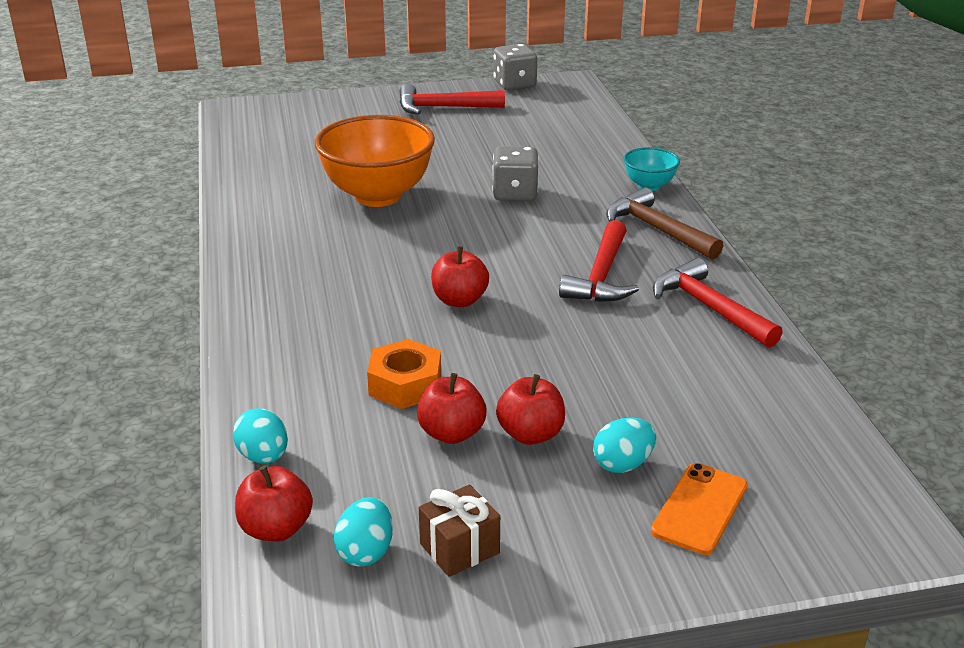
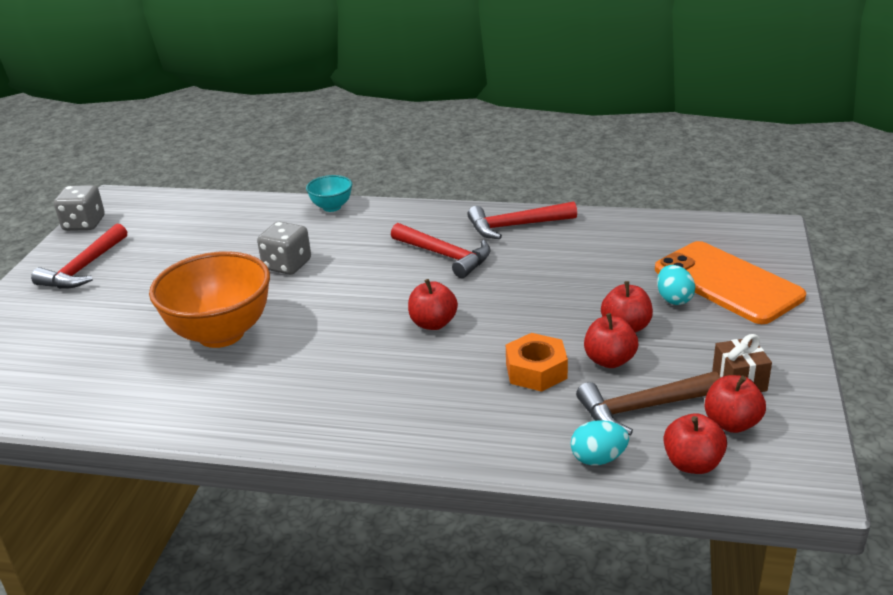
camera: 65 degrees left, 0 degrees up
(365, 552) = (731, 423): turquoise egg -> red apple
(657, 230) = (399, 219): brown hammer -> brown hammer (642, 408)
(699, 508) = (727, 283): orange phone -> orange phone, size x1.81

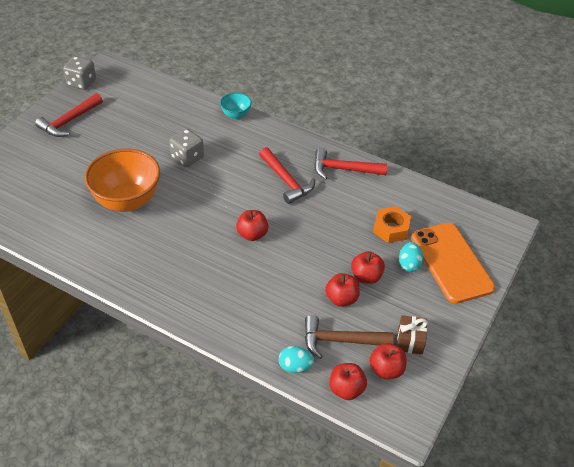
camera: 15 degrees right, 15 degrees up
(536, 370) = (294, 291): orange nut -> orange nut (391, 229)

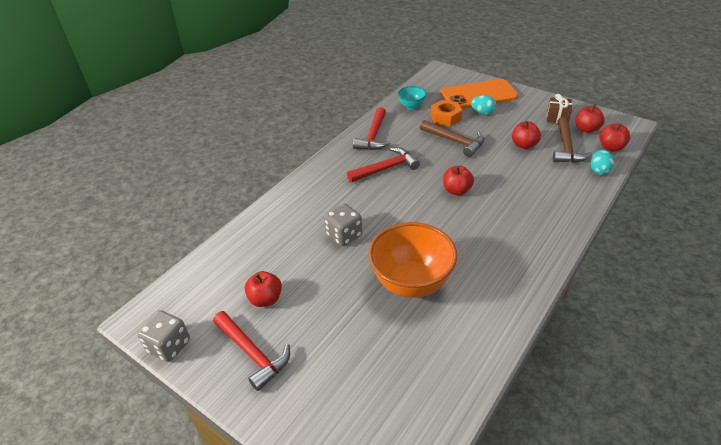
camera: 80 degrees left, 5 degrees down
(236, 115) = (281, 199): turquoise bowl -> turquoise bowl (411, 106)
(341, 236) = (455, 141): none -> brown hammer
(366, 276) = (498, 132): red apple -> red apple (266, 299)

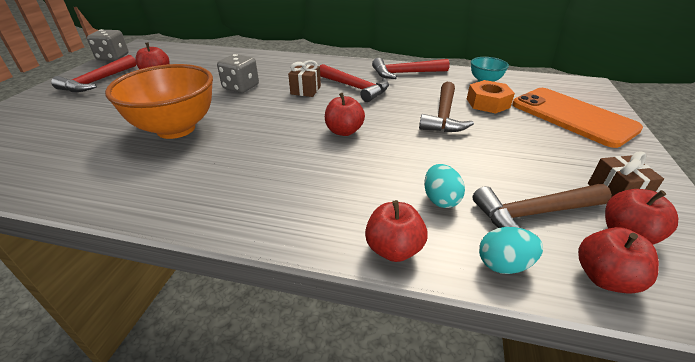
camera: 65 degrees right, 5 degrees down
(375, 196) = (305, 90): none -> brown gift
(482, 112) = (533, 125): turquoise egg -> turquoise egg (440, 199)
(524, 145) = (493, 168): red apple -> red apple (393, 249)

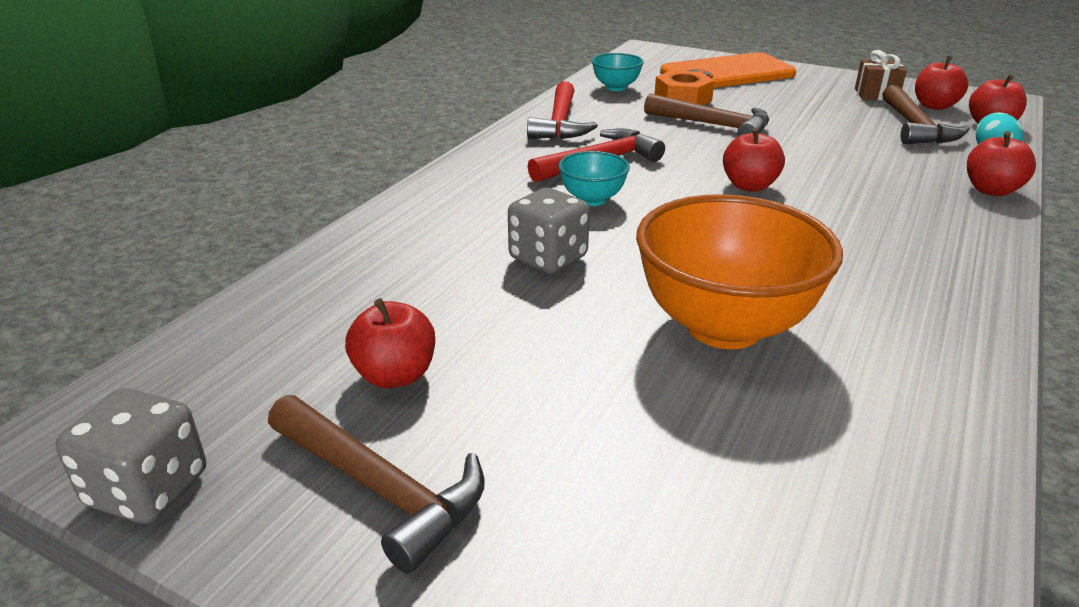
camera: 75 degrees left, 5 degrees down
(98, 81) = (380, 488): red hammer -> brown hammer
(305, 90) = (592, 199): brown gift -> turquoise bowl
(440, 199) = (902, 158): turquoise egg -> none

